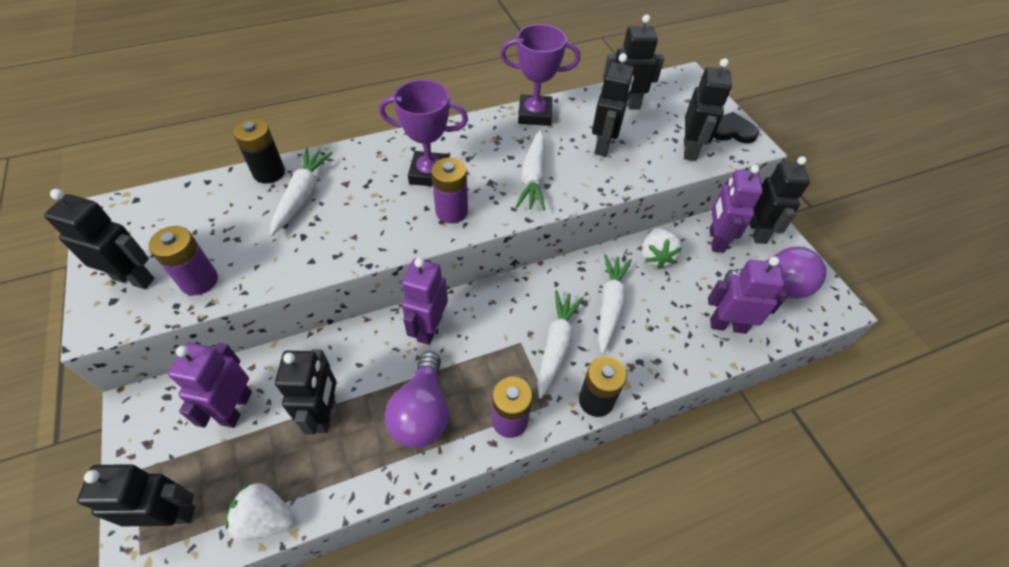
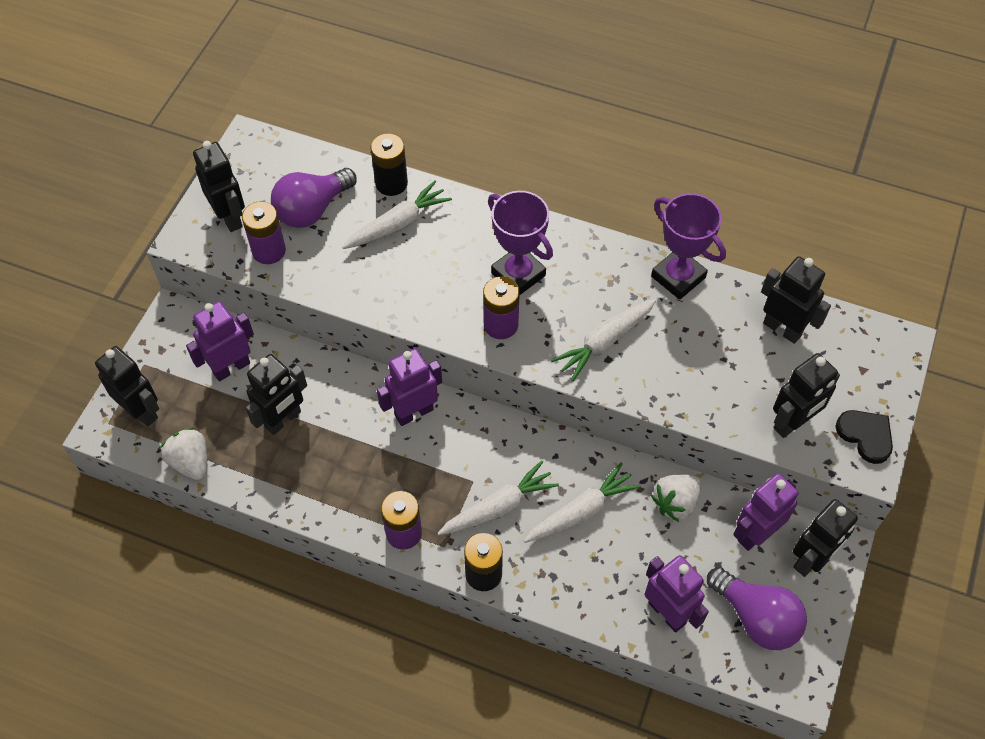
camera: 45 degrees right, 5 degrees up
(422, 412) = (348, 474): purple light bulb -> purple light bulb (312, 209)
(603, 145) = (708, 357): black robot -> none

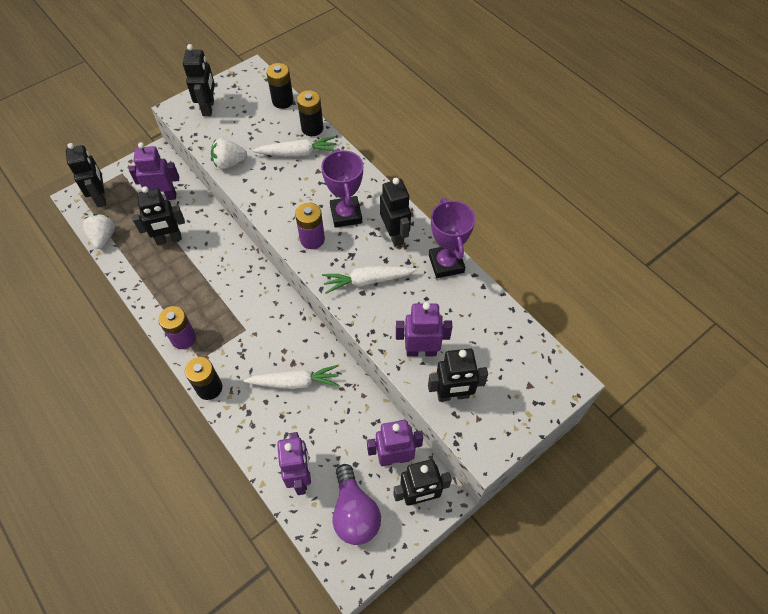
camera: 30 degrees right, 0 degrees up
(269, 251) = (214, 135): purple battery -> none
(312, 209) = (256, 123): purple light bulb -> none
(324, 164) = (282, 101): none -> black battery
(414, 412) = (242, 271): purple robot -> purple robot (421, 351)
(498, 507) = (248, 353): white carrot -> none
(675, 503) = (357, 409): white strawberry -> white strawberry (229, 163)
(782, 328) = (492, 330): black robot -> black robot (395, 235)
(865, 436) = (498, 431): black heart -> none

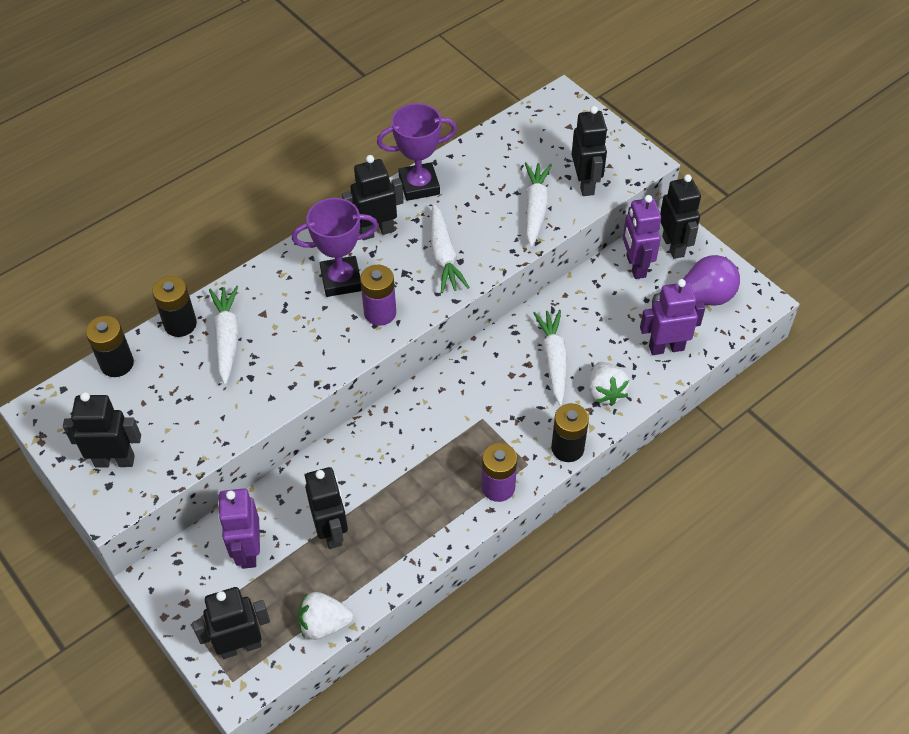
camera: 90 degrees left, 5 degrees down
(229, 163) = (237, 419): white strawberry -> white strawberry (605, 392)
(421, 351) = (535, 208): purple robot -> white carrot

